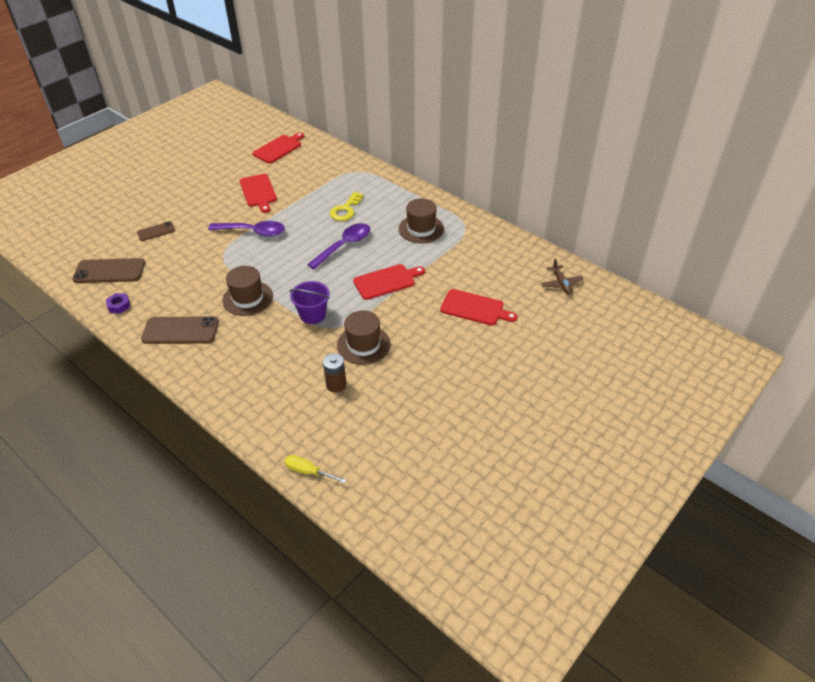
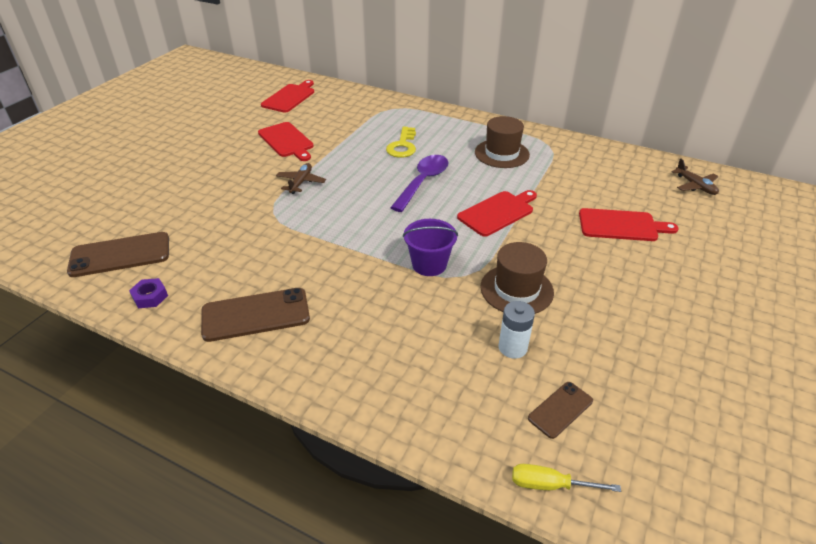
camera: 15 degrees left, 5 degrees down
(156, 231) = (170, 199): brown phone -> brown phone (560, 409)
(247, 298) = (332, 258): brown hat -> none
(253, 232) = (301, 182): purple spoon -> brown plane
(336, 385) = (512, 347): brown battery -> white battery

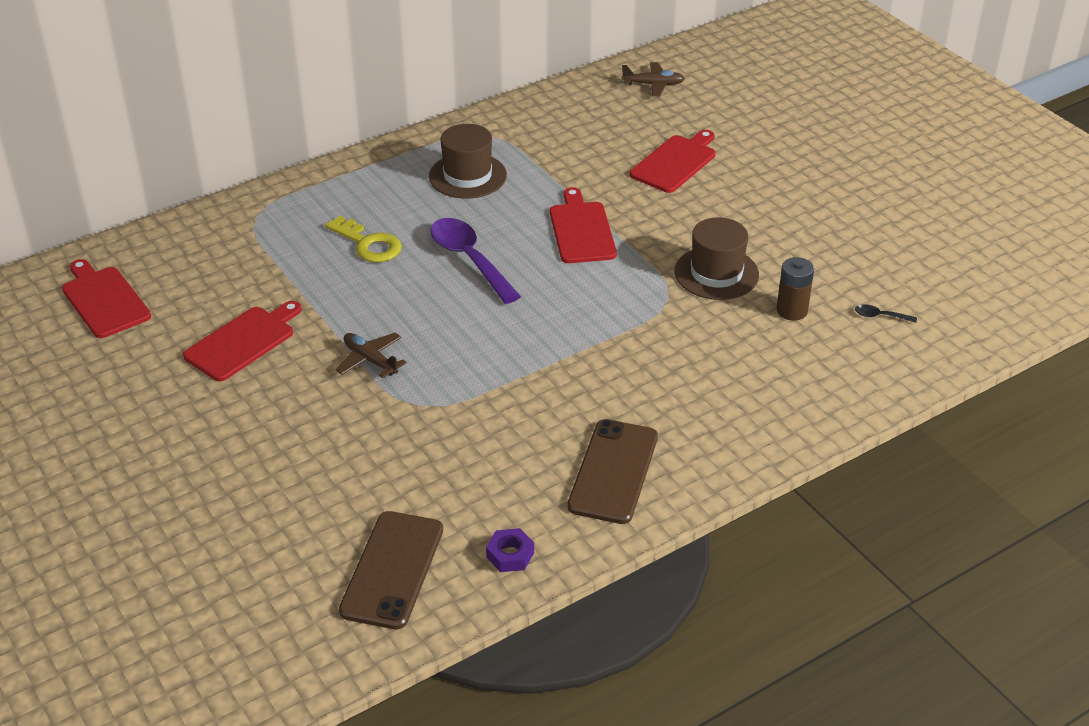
camera: 60 degrees left, 0 degrees up
(287, 141) = (243, 341): red cutting board -> red cutting board turned 45 degrees counterclockwise
(429, 264) = (630, 315): purple bucket -> none
(512, 347) = (792, 310): white battery -> brown battery
(550, 485) = (948, 356): yellow screwdriver -> none
(560, 409) = (880, 316): brown phone -> black spoon

